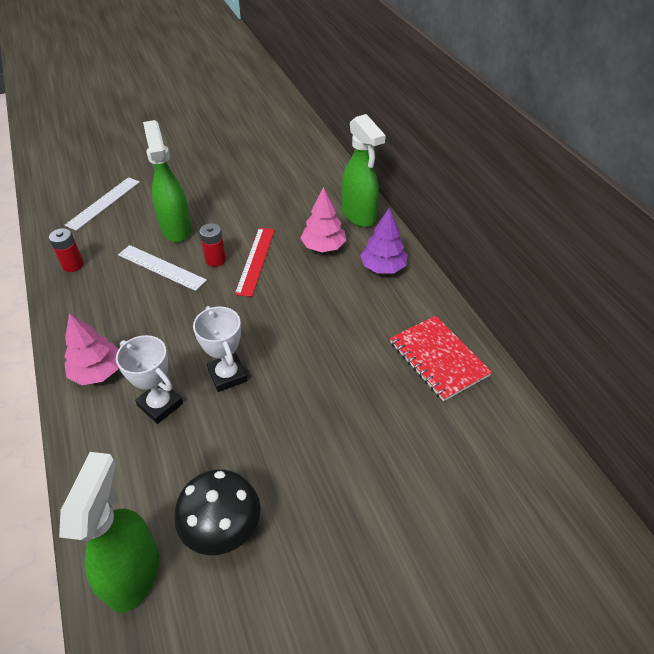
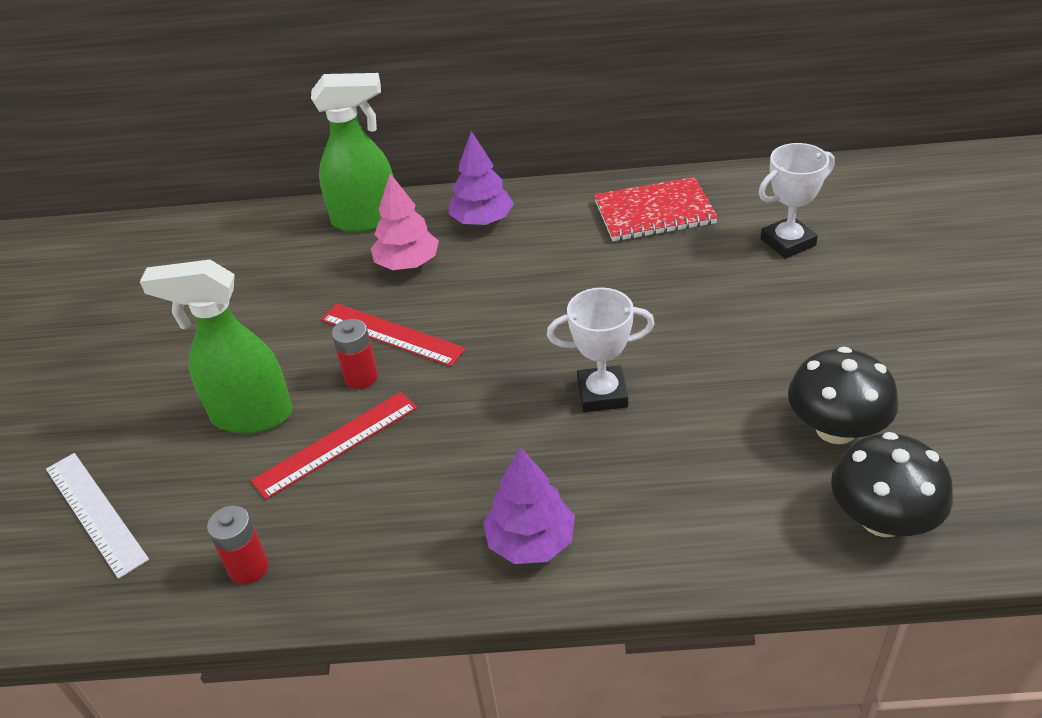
camera: 65 degrees left, 5 degrees down
(98, 372) = (531, 541): pink tree -> purple tree
(134, 572) = (882, 519): green spray bottle -> black mushroom
(160, 404) = (626, 470): white trophy -> white trophy (788, 242)
(161, 267) = (336, 443): white ruler -> red ruler

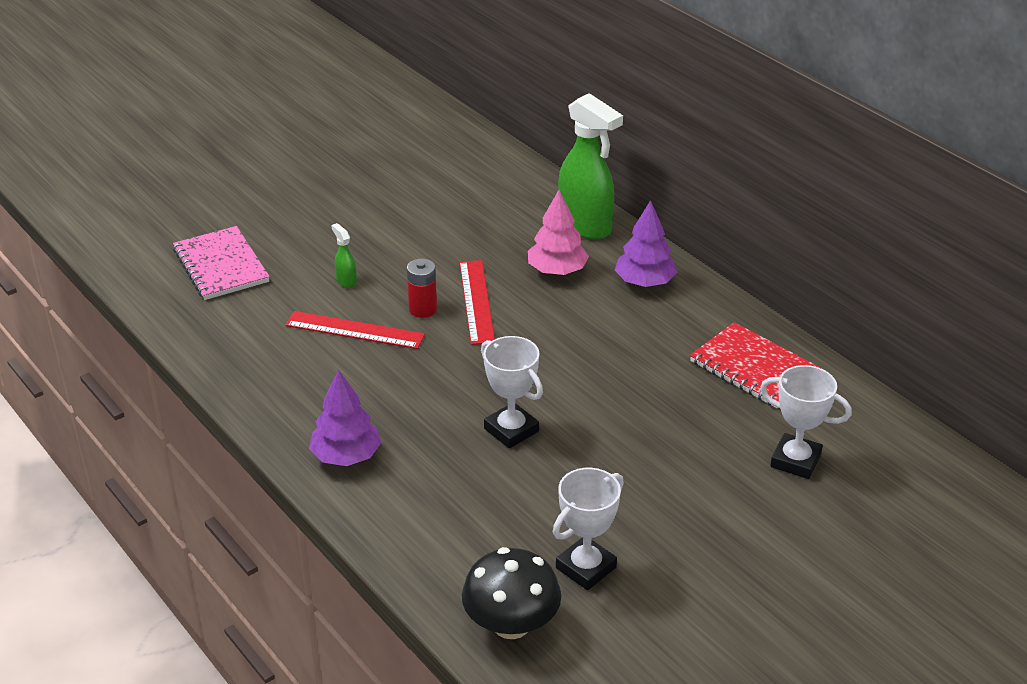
camera: 50 degrees right, 5 degrees down
(96, 512) = (221, 266): white ruler -> pink notebook
(248, 567) = (230, 347): red battery -> none
(251, 416) = (346, 281): green spray bottle -> green spray bottle, size x0.42
(835, 429) = (586, 568): black mushroom -> white trophy

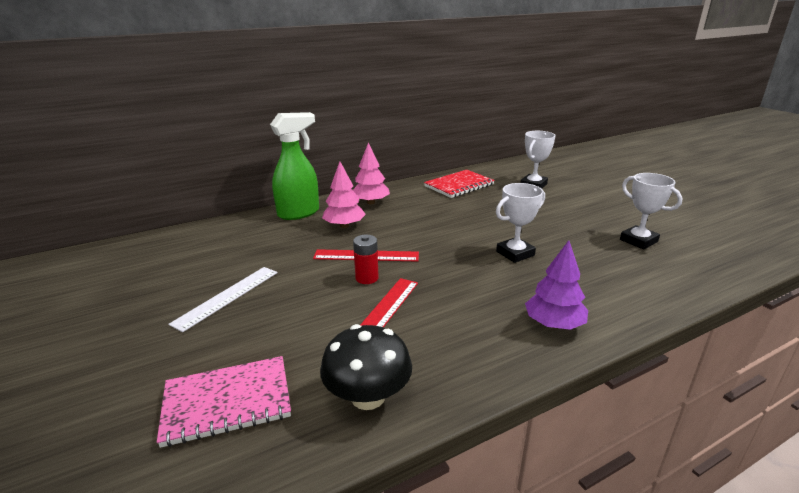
camera: 80 degrees left, 10 degrees down
(346, 281) = (307, 314): green spray bottle -> none
(370, 224) = (227, 297): none -> white ruler
(511, 624) = (701, 267): black mushroom -> black mushroom (368, 396)
(645, 282) = (370, 202): purple tree -> pink tree

